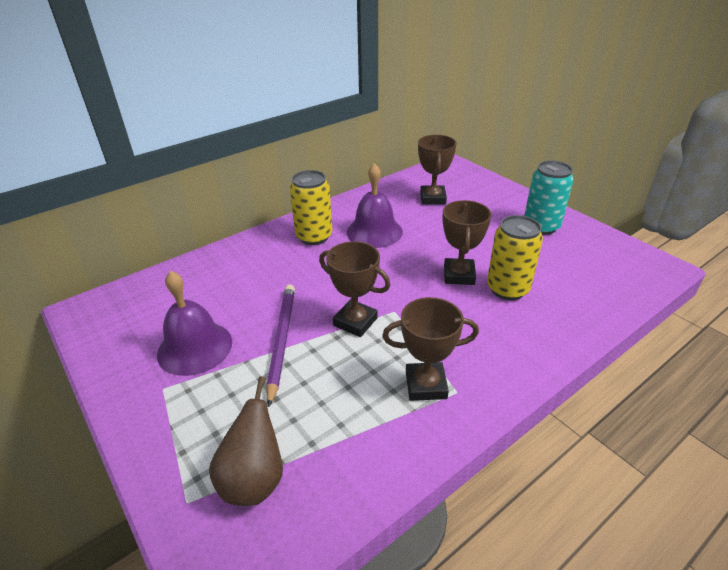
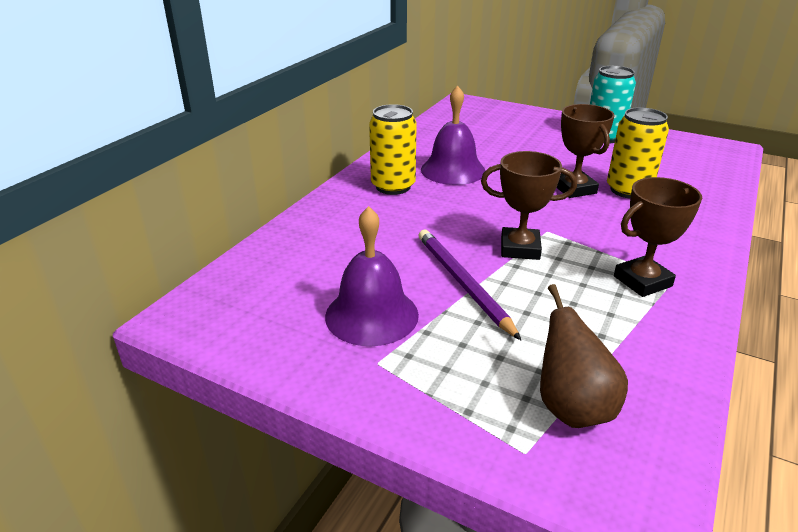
camera: 25 degrees left, 5 degrees down
(433, 198) = (480, 132): brown trophy -> none

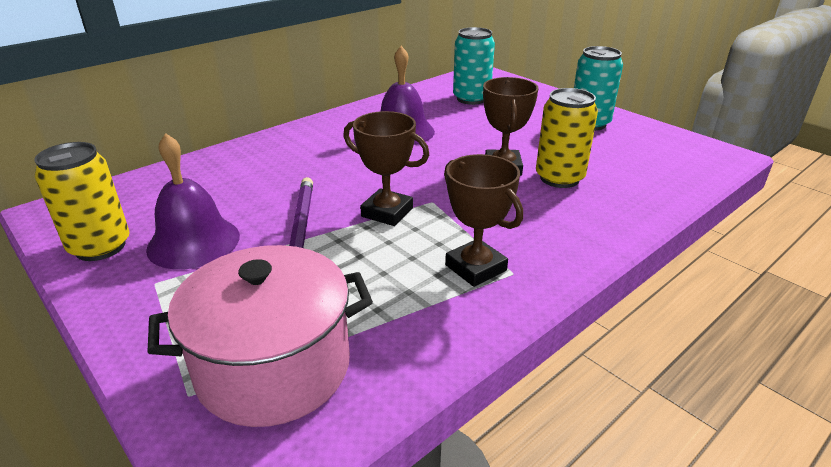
camera: 20 degrees right, 0 degrees up
(393, 186) = (332, 137): yellow can -> yellow can (100, 247)
(482, 128) = (471, 99): none -> turquoise can
(572, 407) = (274, 367): brown pear -> pink pot
(642, 281) = (476, 268): brown trophy -> brown trophy turned 60 degrees clockwise

